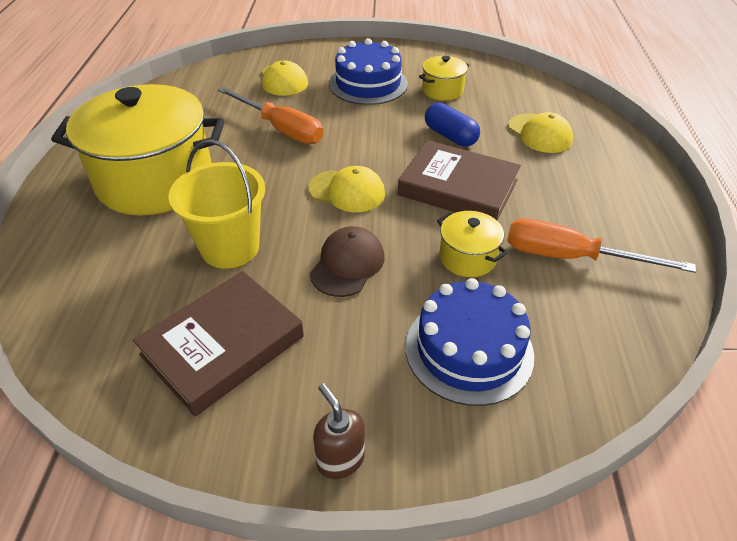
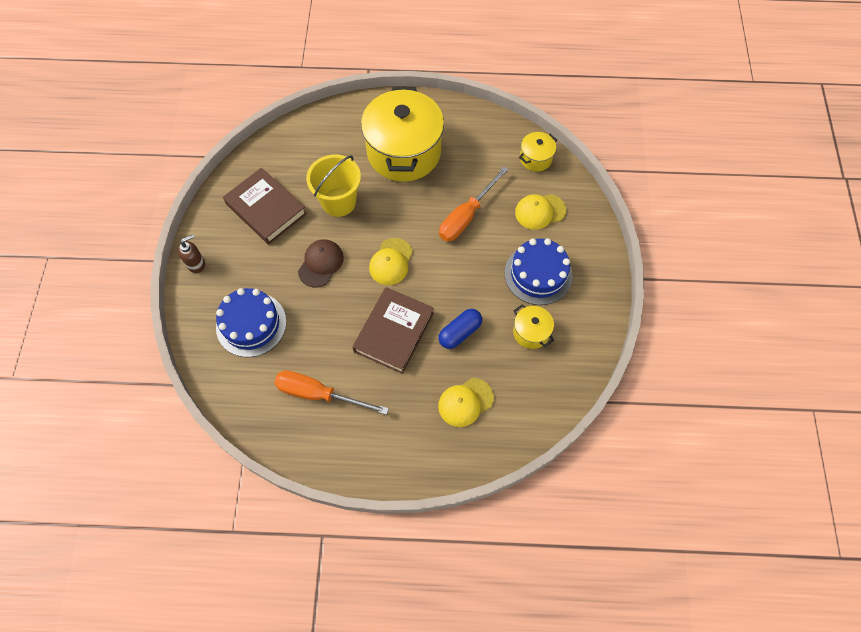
camera: 90 degrees right, 20 degrees up
(347, 264) = (321, 264): brown cap -> brown cap turned 90 degrees counterclockwise
(467, 257) = (322, 331): yellow pot -> yellow pot (535, 158)
(571, 257) = (319, 394): orange screwdriver -> orange screwdriver turned 90 degrees counterclockwise

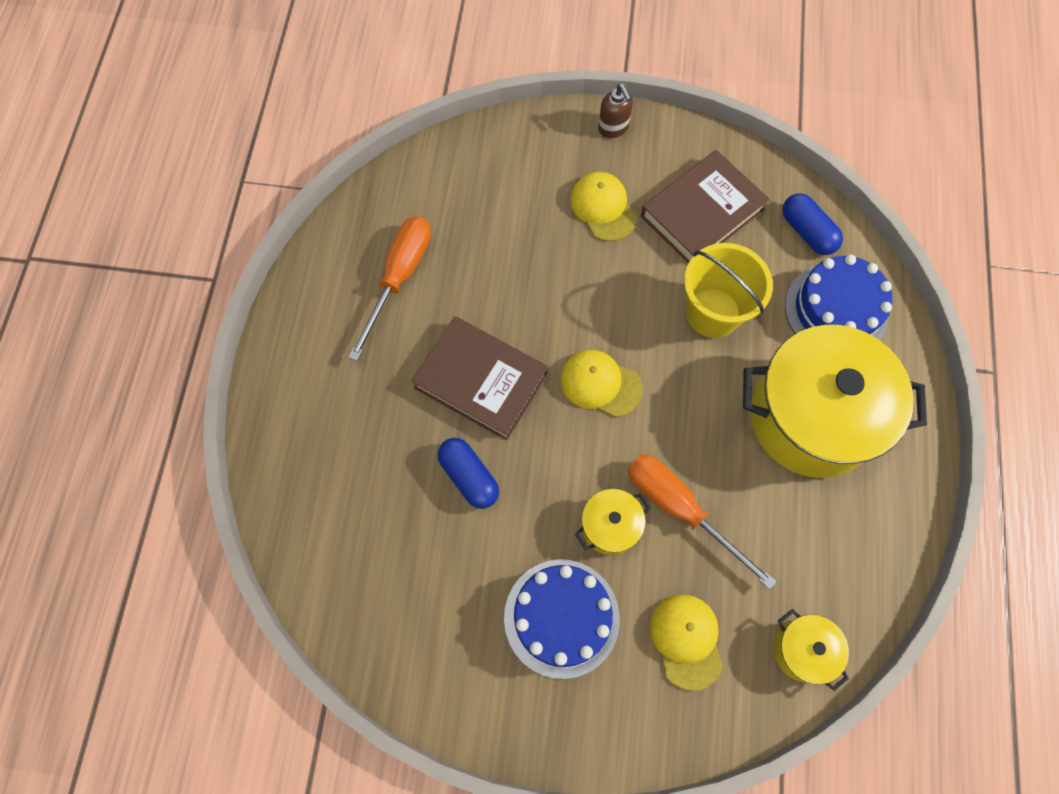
camera: 95 degrees right, 5 degrees up
(251, 324) = (513, 196): blue cake -> blue cake (836, 310)
(280, 152) = (807, 232): none -> blue capsule
(321, 264) = (603, 285): brown cap -> none
(465, 402) = (357, 473): yellow cap -> yellow cap (603, 208)
(531, 332) = (457, 589): yellow pot -> yellow pot (610, 526)

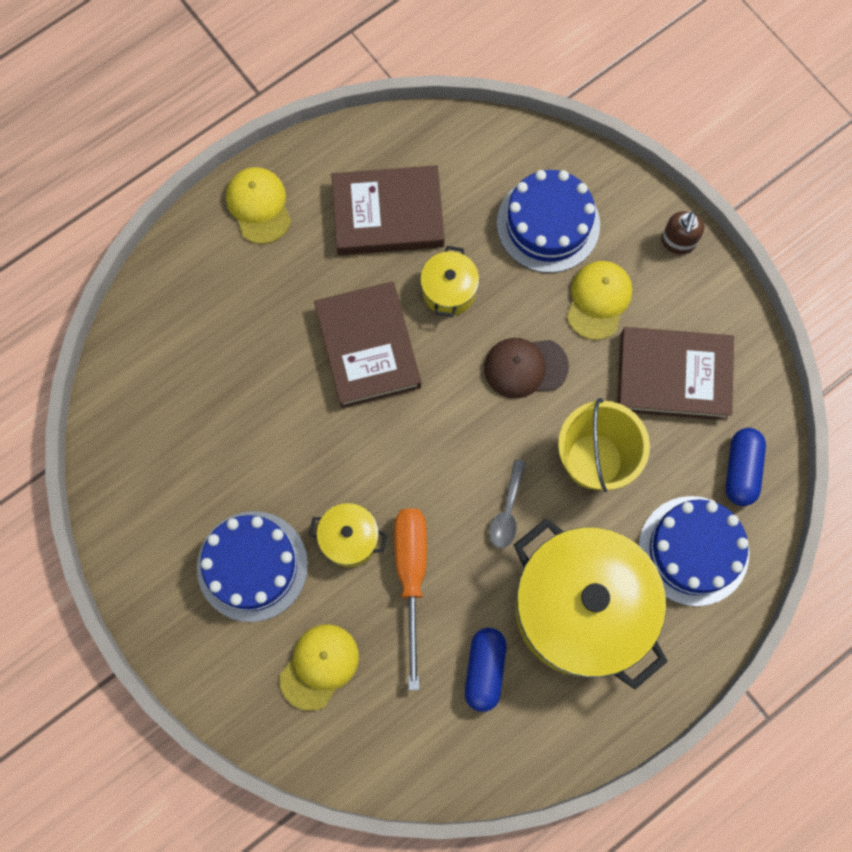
camera: 45 degrees right, 5 degrees up
(399, 278) = (388, 214): orange screwdriver -> brown book
(469, 476) = (289, 408): blue capsule -> blue capsule (484, 670)
(517, 189) = (548, 224): none -> blue cake
(600, 384) = (451, 432): yellow cap -> yellow cap (259, 206)
(603, 294) = (525, 367): none -> brown cap
(694, 400) = (507, 511): none -> grey spoon
(802, 650) = (391, 754): yellow pot -> yellow pot (449, 291)

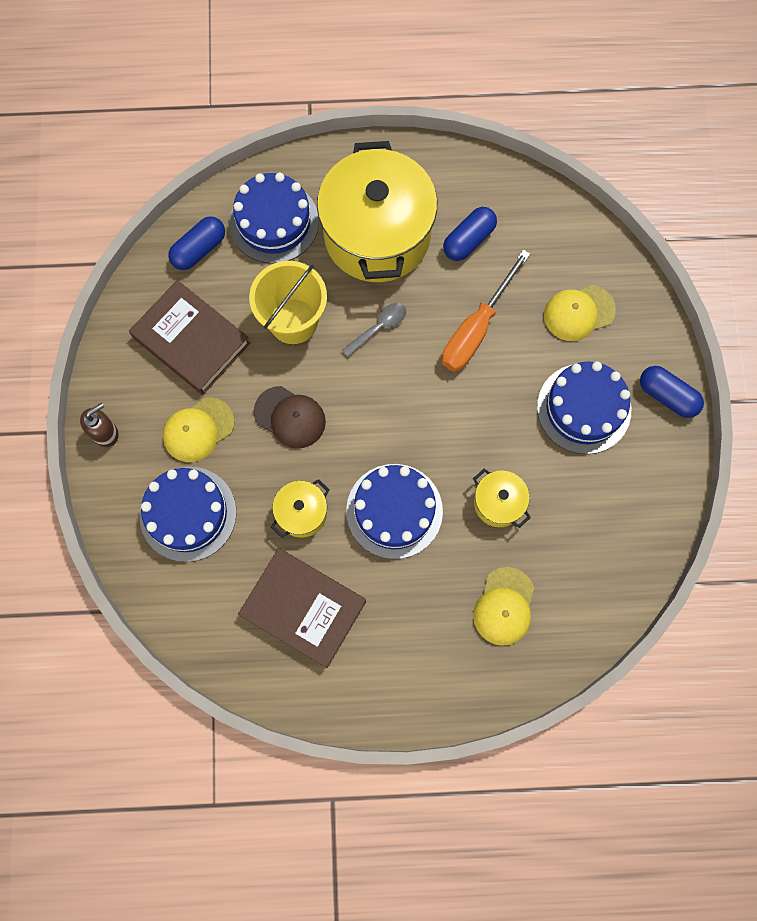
camera: 145 degrees left, 0 degrees up
(176, 636) = (667, 396): none -> blue capsule
(259, 206) = (400, 689): yellow cap -> yellow cap (504, 606)
(349, 539) = (502, 381): yellow pot -> yellow pot (498, 503)
(367, 347) = (394, 511): brown book -> blue cake

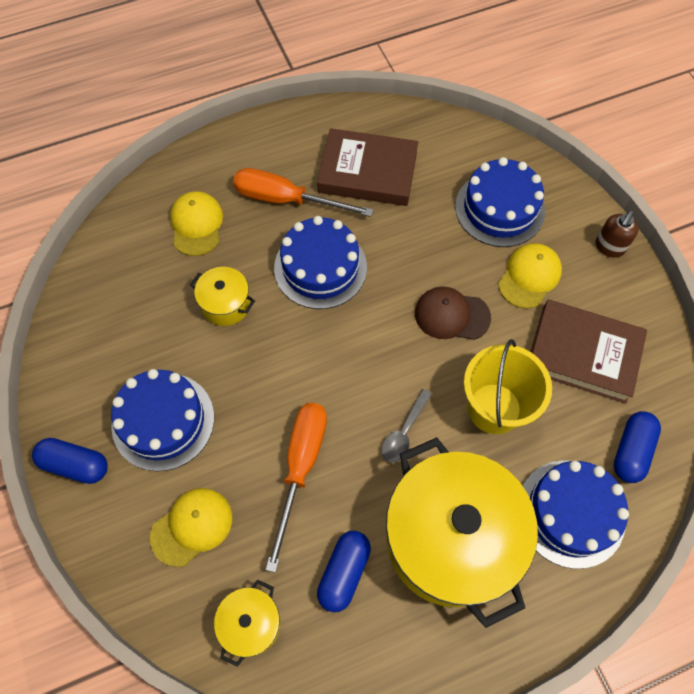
camera: 160 degrees right, 10 degrees down
(302, 513) = (402, 240): yellow pot -> yellow pot (251, 624)
(401, 604) = (286, 200): none -> orange screwdriver

